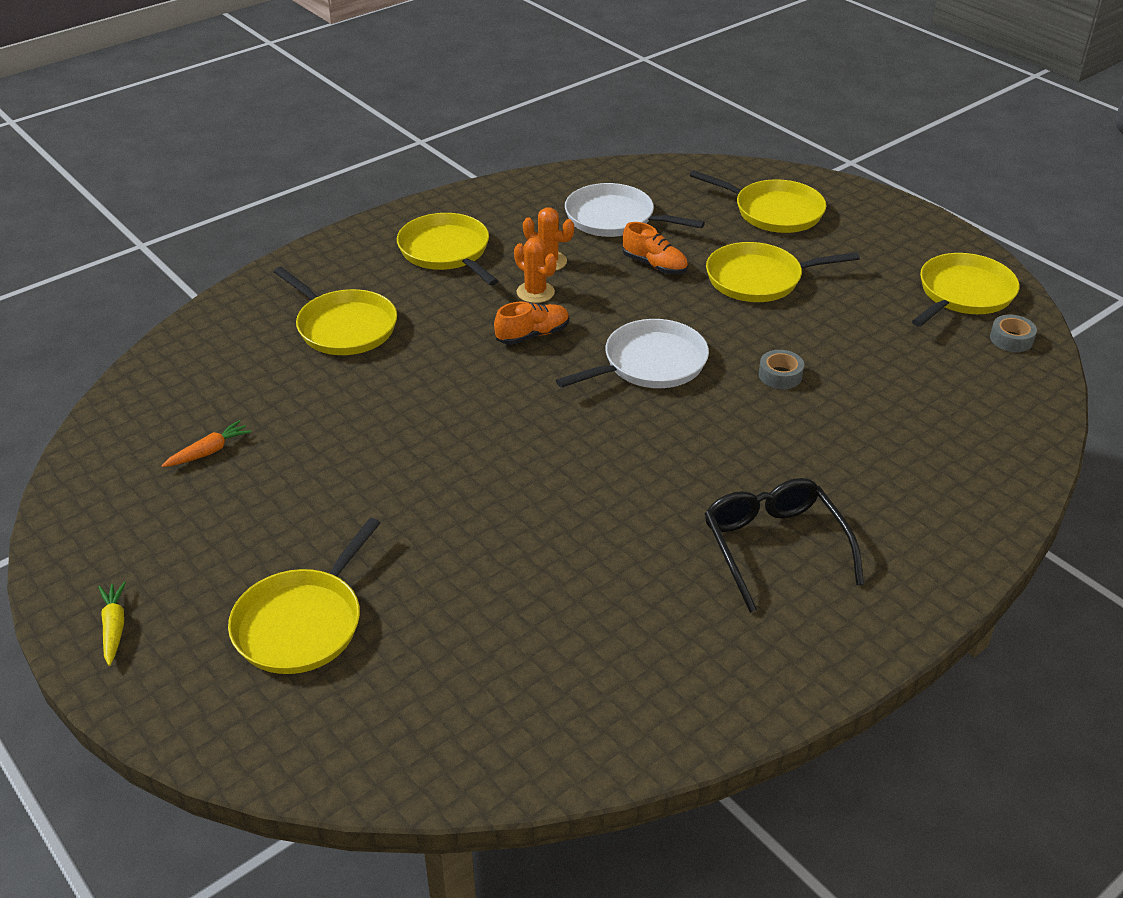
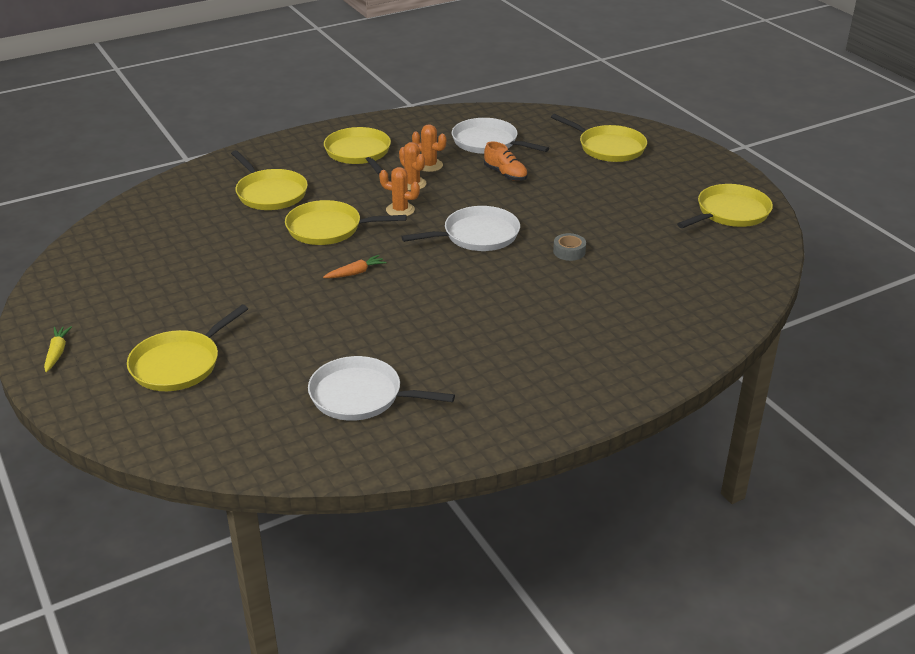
camera: 10 degrees right, 5 degrees down
(209, 451) = (153, 259): orange carrot -> orange carrot (356, 273)
(533, 335) = (400, 210): orange shoe -> orange cactus
(579, 641) = (361, 396): none -> white pan
(759, 279) = (579, 190): yellow pan -> yellow pan (328, 228)
(774, 546) = (520, 355): black glasses -> none
(1011, 339) = (754, 245): grey tape -> none

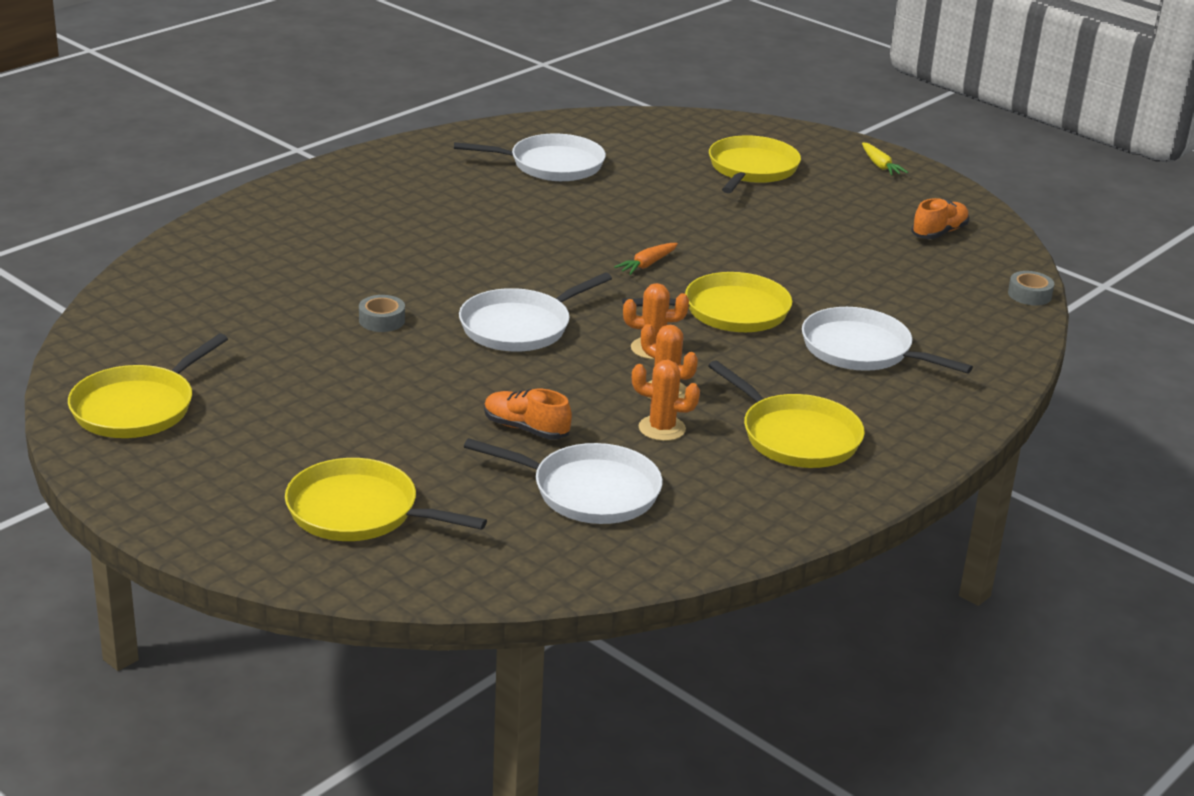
camera: 160 degrees right, 5 degrees down
(104, 273) = (939, 232): none -> orange shoe
(112, 215) = (1029, 295): none -> grey tape
(270, 193) = (861, 350): yellow pan -> white pan

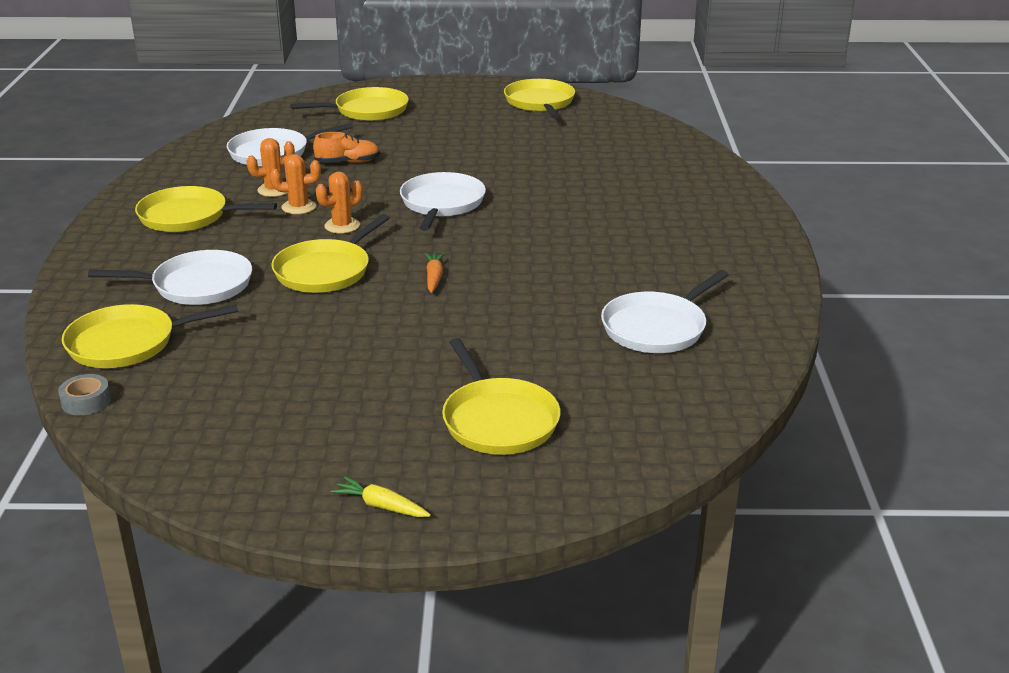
camera: 140 degrees right, 0 degrees up
(382, 320) = (521, 174): grey tape -> none
(939, 232) = (229, 435): orange shoe -> none
(966, 324) = (128, 343): none -> yellow pan

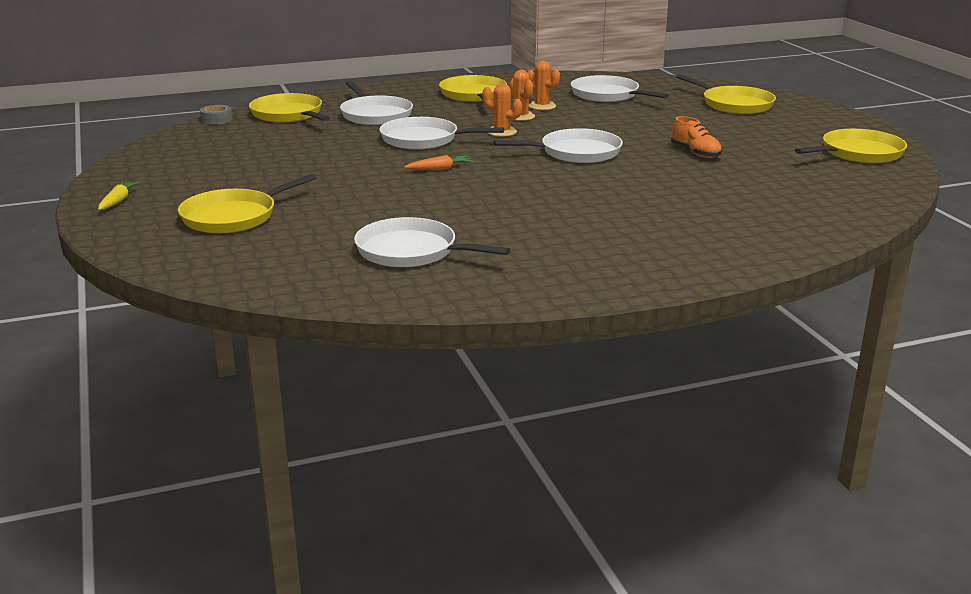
camera: 70 degrees right, 5 degrees down
(325, 271) = (424, 139): yellow pan -> white pan
(348, 162) = (619, 115): orange shoe -> orange shoe (695, 153)

